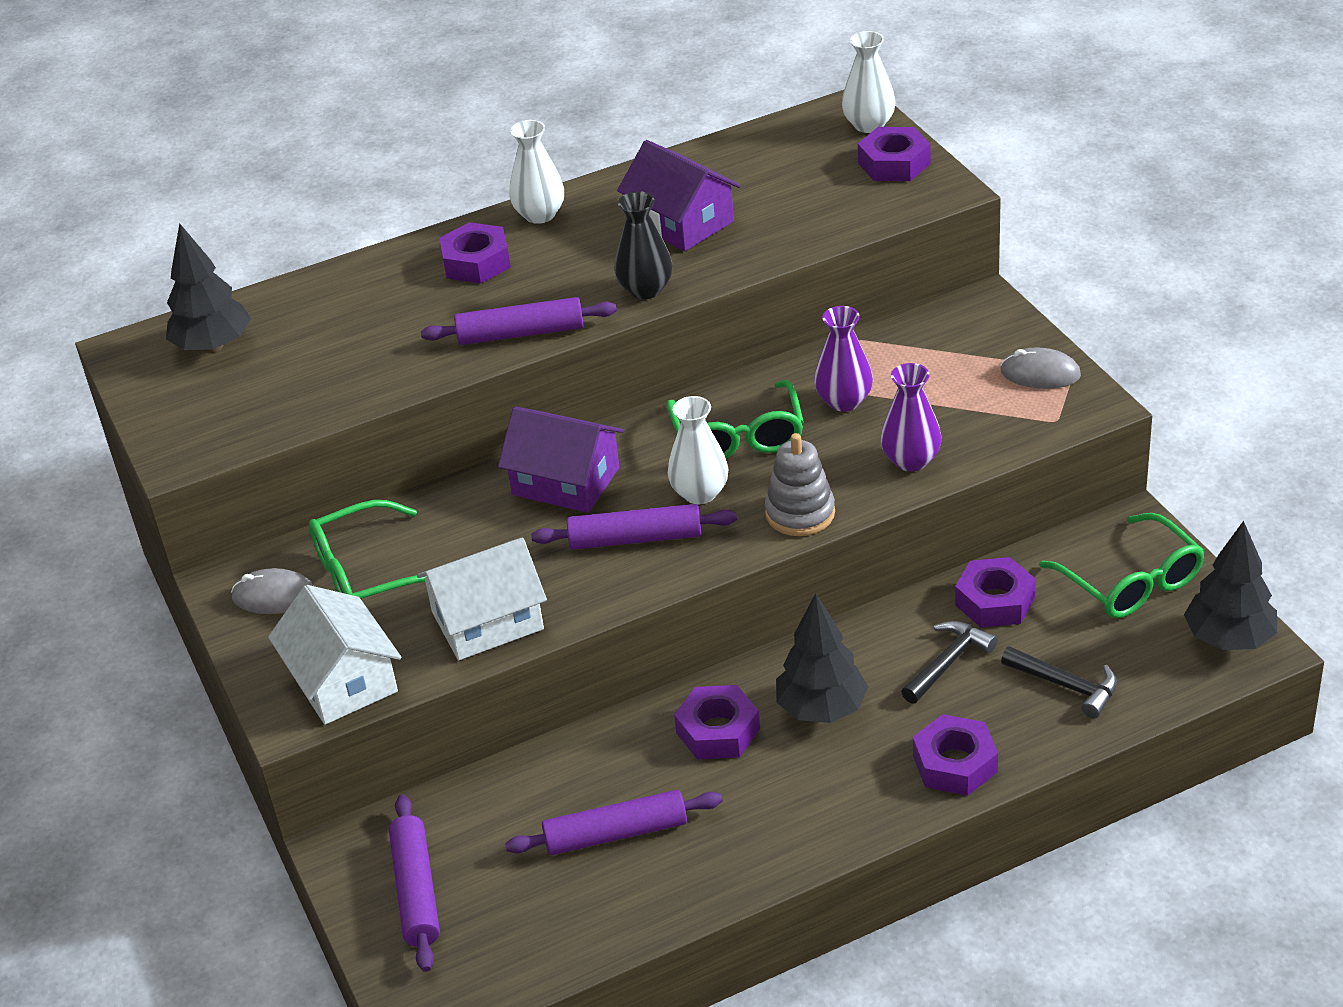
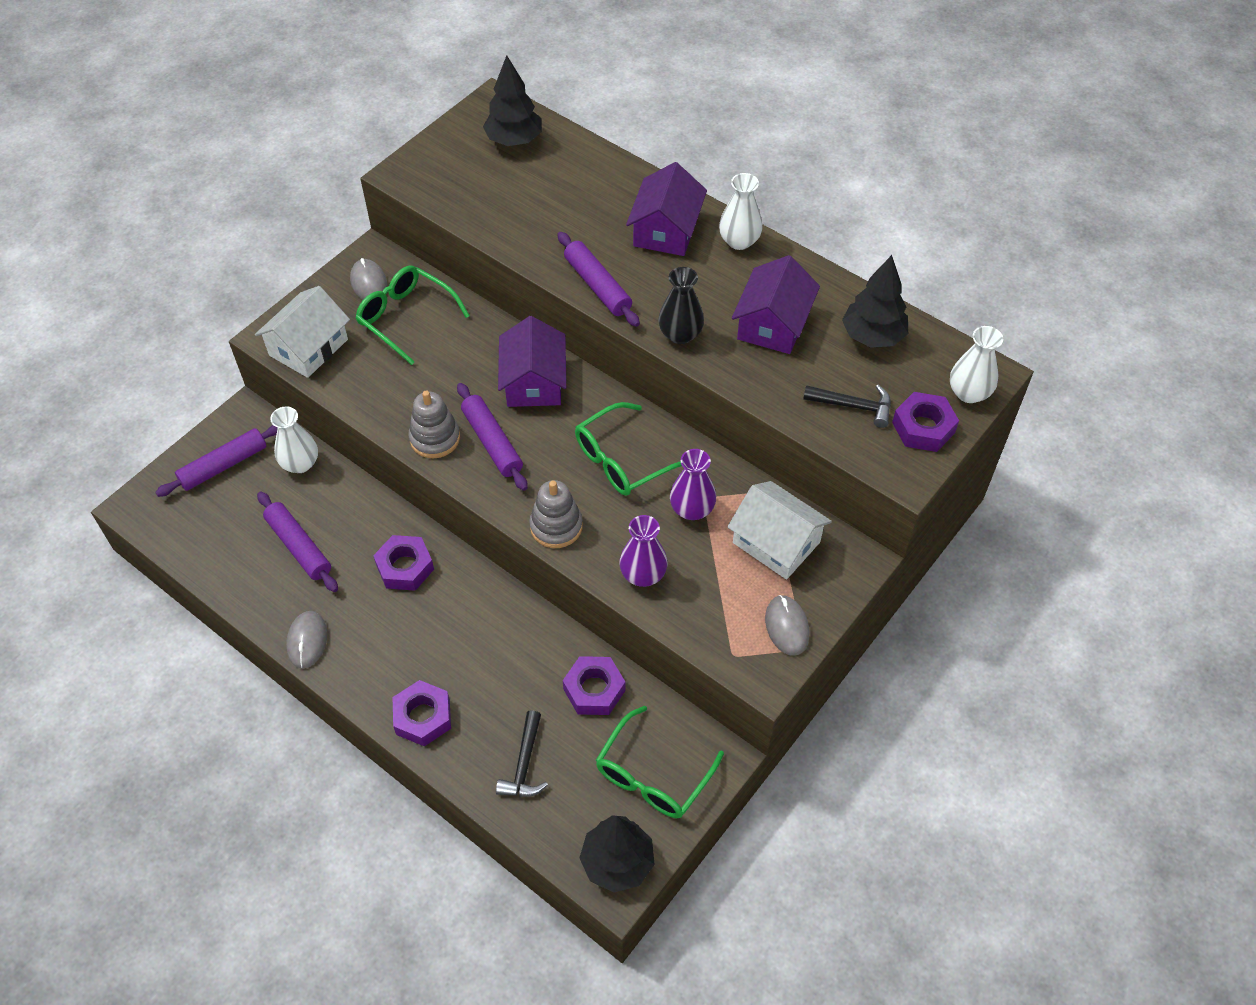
camera: 60 degrees right, 15 degrees up
(476, 262) = (666, 230): purple nut -> purple house
(487, 620) = (385, 396): white house -> white house (776, 542)
(593, 589) = (435, 438): none -> grey stacking toy
(700, 493) = (553, 460): white vase -> white vase (300, 463)
(776, 856) = (307, 640): none -> grey mouse
(822, 709) = (446, 619): black tree -> black tree (872, 336)
(948, 662) = (519, 680): black hammer -> black hammer (853, 406)

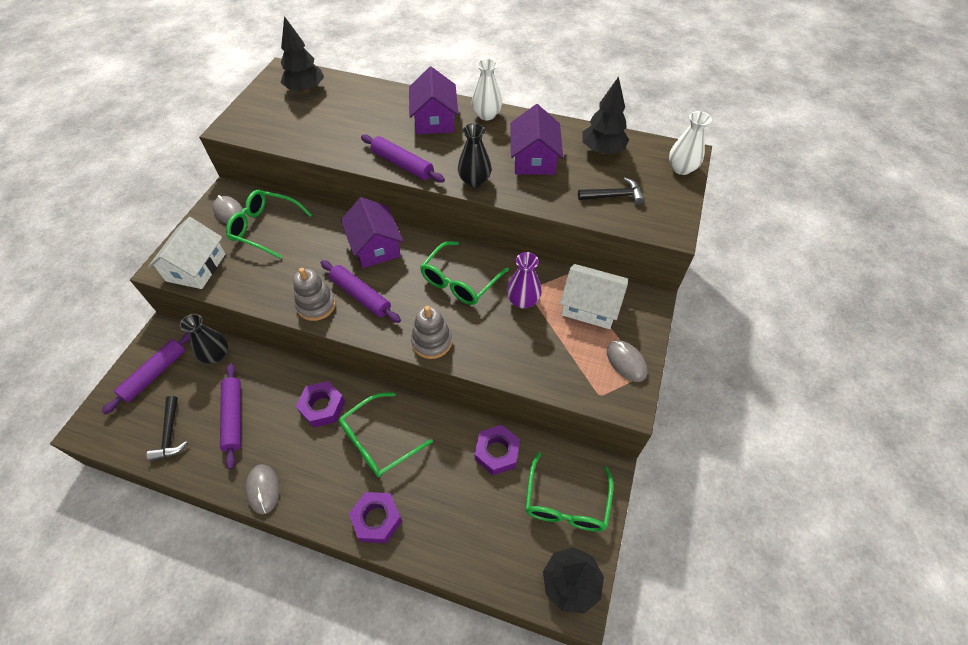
camera: 20 degrees left, 0 degrees up
(299, 546) = (234, 417): purple rolling pin -> purple rolling pin turned 45 degrees clockwise
(300, 463) = (216, 355): white vase -> black vase
(458, 629) = (379, 440): none -> green glasses
(524, 764) = (469, 529): black hammer -> black hammer (170, 434)
(643, 574) = (509, 357): purple vase -> none
(923, 427) = (666, 197): purple nut -> none

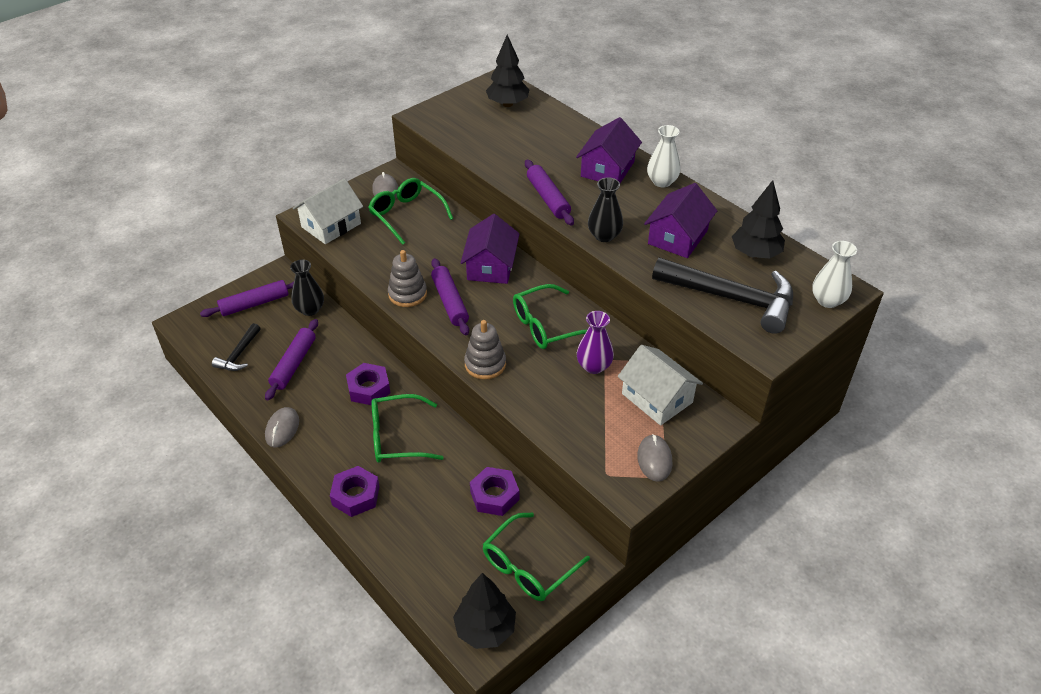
camera: 30 degrees right, 10 degrees down
(614, 196) = (732, 298): black hammer -> black hammer, size x2.01

